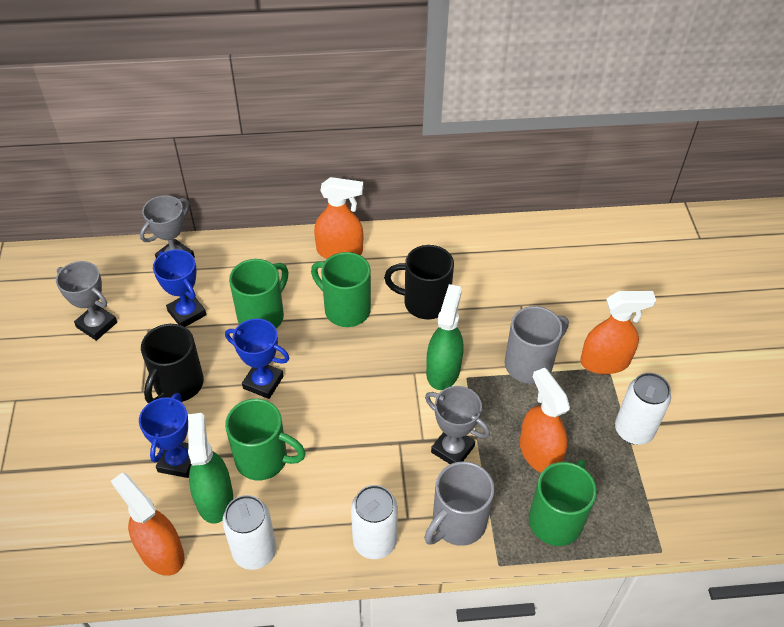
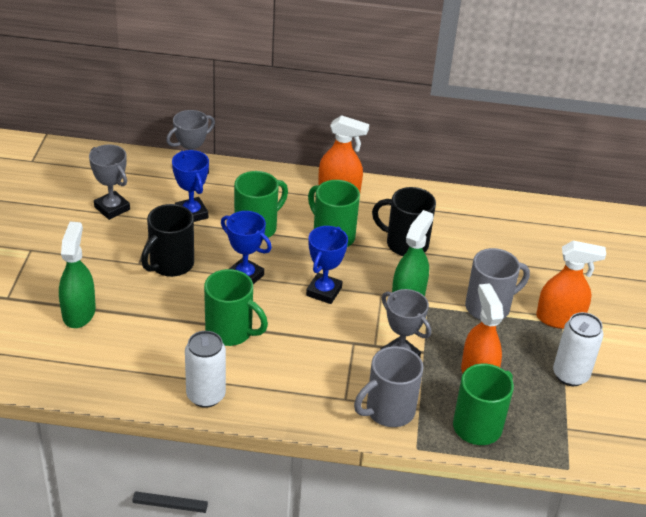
camera: 10 degrees right, 10 degrees down
(161, 552) = (126, 380): orange spray bottle -> none
(178, 461) = (157, 319): blue trophy -> blue trophy (324, 291)
(214, 498) = (181, 351): green spray bottle -> green spray bottle (79, 312)
(374, 541) = (311, 409): white can -> none

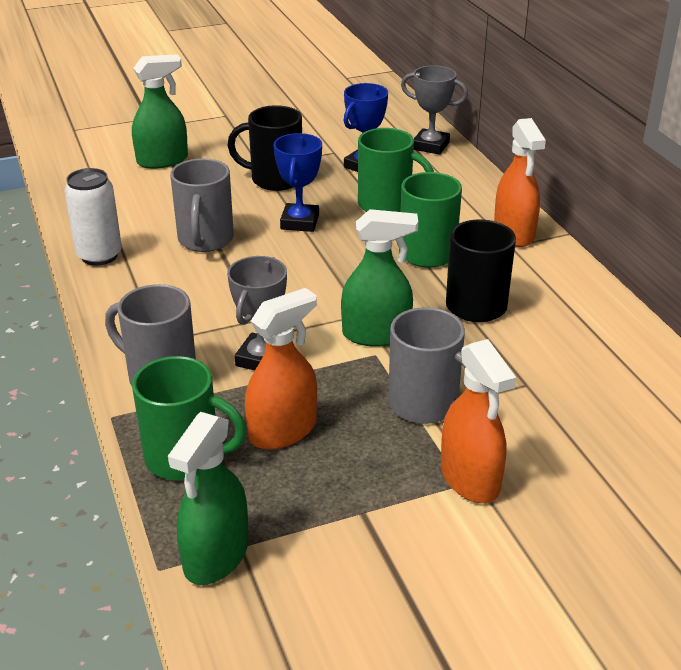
camera: 65 degrees right, 5 degrees down
(112, 208) = (324, 128): grey trophy -> none
(231, 332) = (205, 240): green mug -> grey mug
(324, 291) = (325, 275): blue trophy -> none
(570, 375) = (356, 521): white can -> none
(570, 441) = (216, 556): none -> green spray bottle

